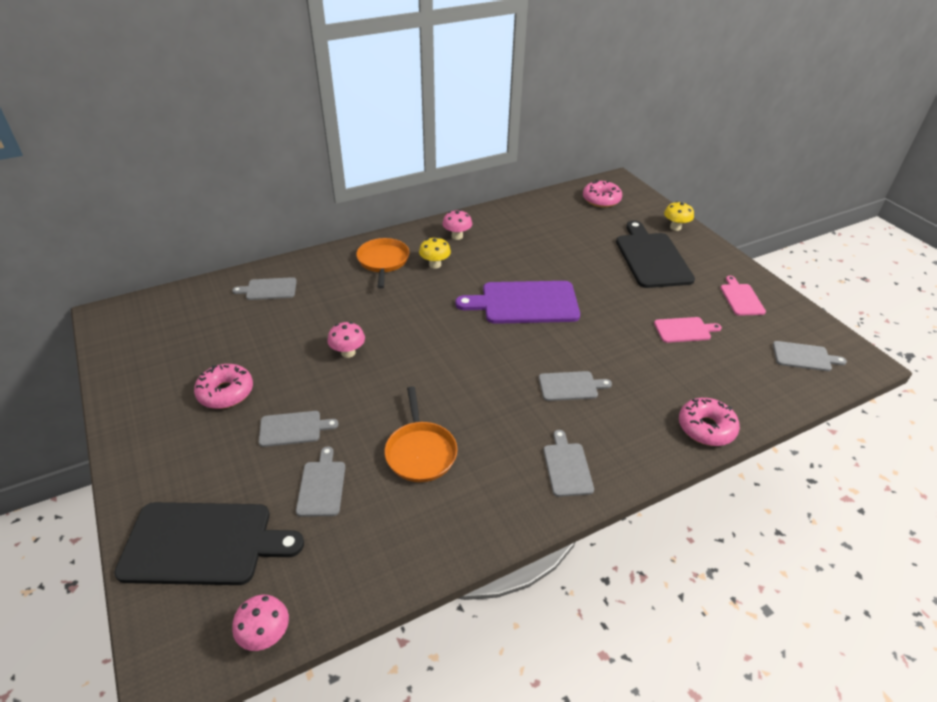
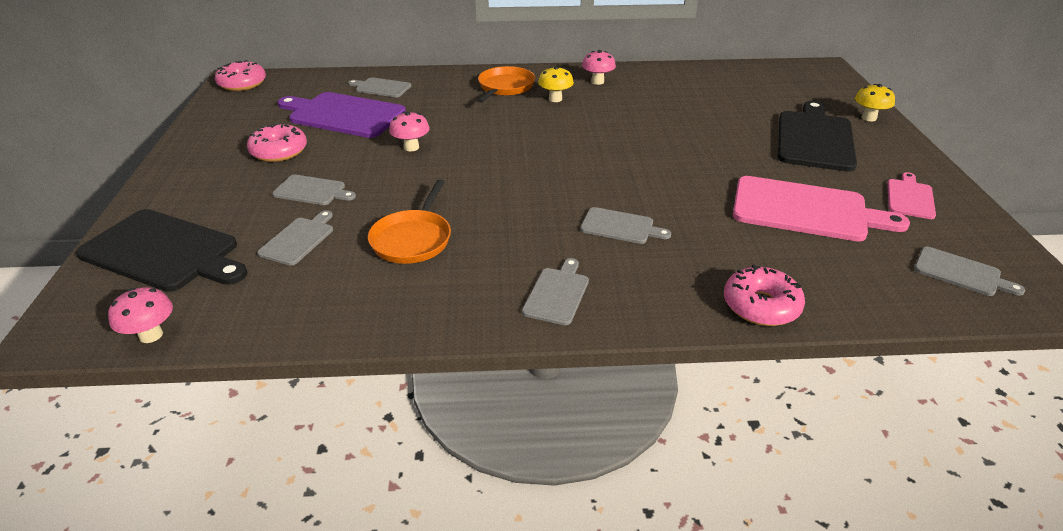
camera: 25 degrees right, 5 degrees down
(525, 303) = (627, 147): purple cutting board -> purple cutting board (343, 115)
(601, 200) = (790, 79): pink donut -> pink donut (242, 84)
(684, 330) = (805, 210): pink cutting board -> pink cutting board, size x1.93

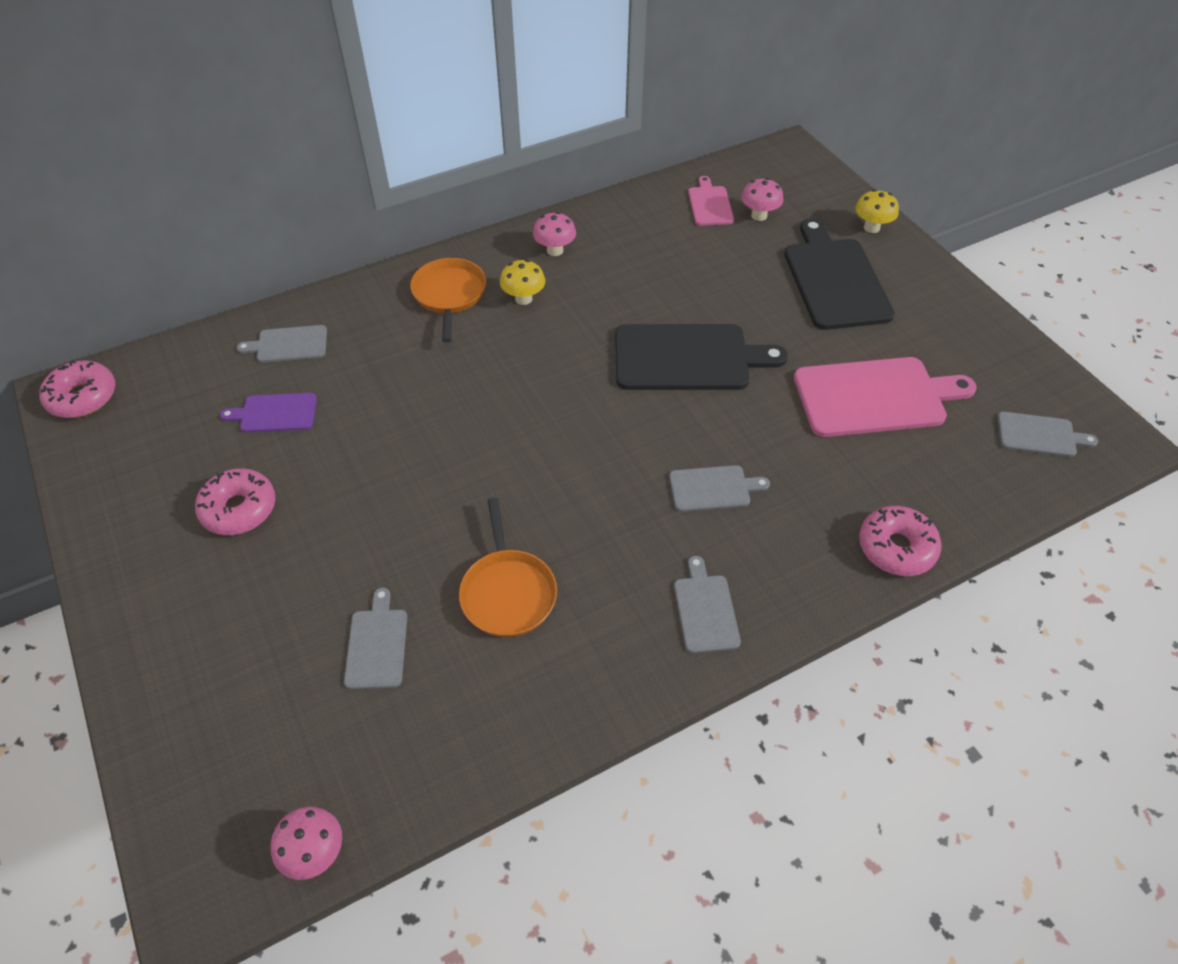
camera: 25 degrees left, 15 degrees up
(164, 251) = (225, 729): black cutting board -> black cutting board (687, 357)
(312, 191) = (334, 561): grey cutting board -> none
(343, 115) = (275, 413): purple cutting board -> purple cutting board, size x0.52
(411, 147) = (404, 443): pink mushroom -> pink mushroom (759, 215)
(909, 197) = (958, 343): pink cutting board -> pink cutting board (710, 204)

